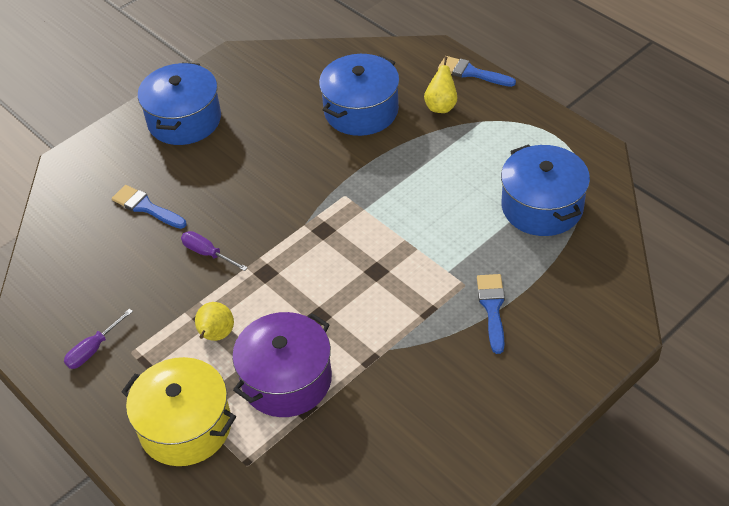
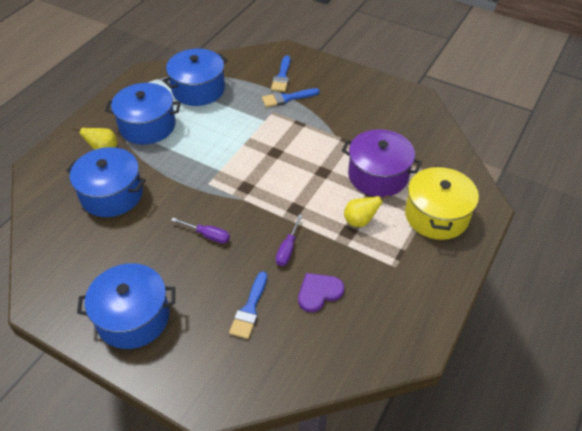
camera: 110 degrees left, 0 degrees up
(93, 349) = (403, 291): purple screwdriver -> purple screwdriver (207, 235)
(135, 269) = (319, 292): none -> purple heart
(472, 73) = (63, 140): blue brush -> blue brush (282, 77)
(475, 148) = (147, 126): none -> blue pot

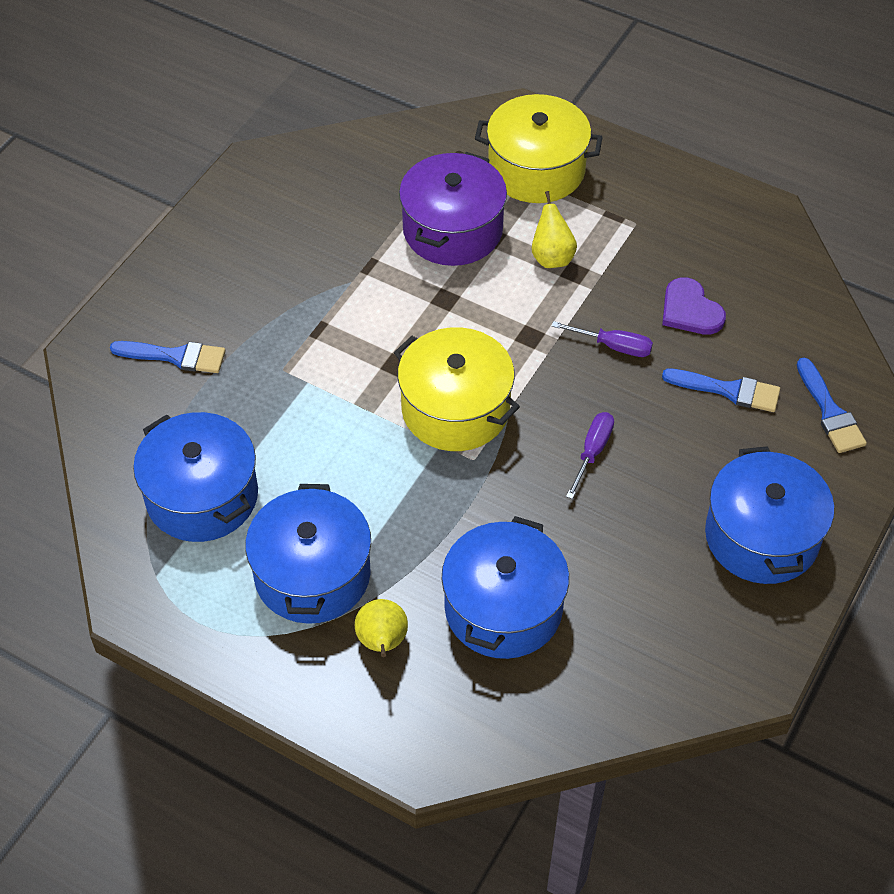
camera: 90 degrees left, 5 degrees up
(243, 176) = (455, 409): none -> yellow pot
(287, 98) = (244, 348): blue brush -> blue brush (830, 412)

